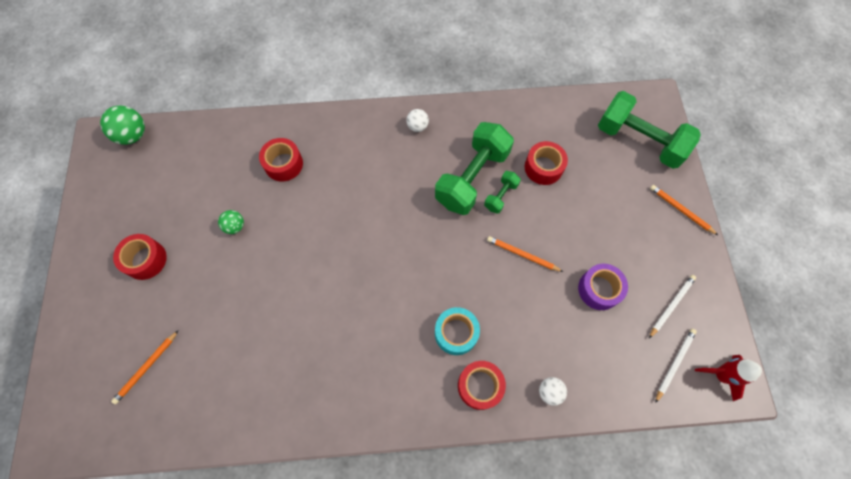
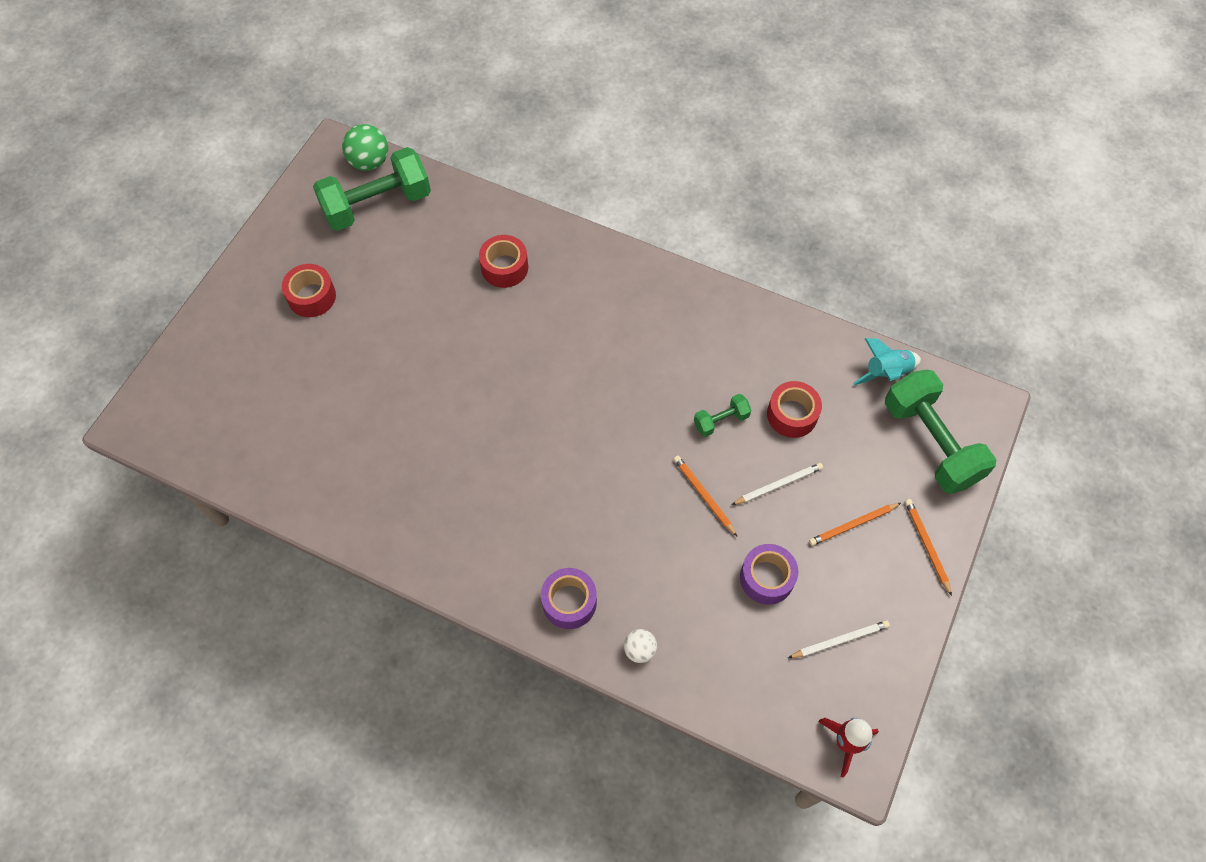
camera: 30 degrees right, 5 degrees down
(147, 367) = (256, 402): orange pencil -> orange pencil (853, 525)
(235, 226) = (417, 308): green ball -> none
(417, 126) = (675, 298): white ball -> none
(456, 333) = (578, 536): turquoise tape -> none
(472, 178) = (701, 384): green dumbbell -> green dumbbell (377, 204)
(480, 386) = (569, 602): red tape -> purple tape
(583, 109) = (886, 373): none -> turquoise rocket
(674, 363) = (799, 701): white pencil -> white pencil (778, 485)

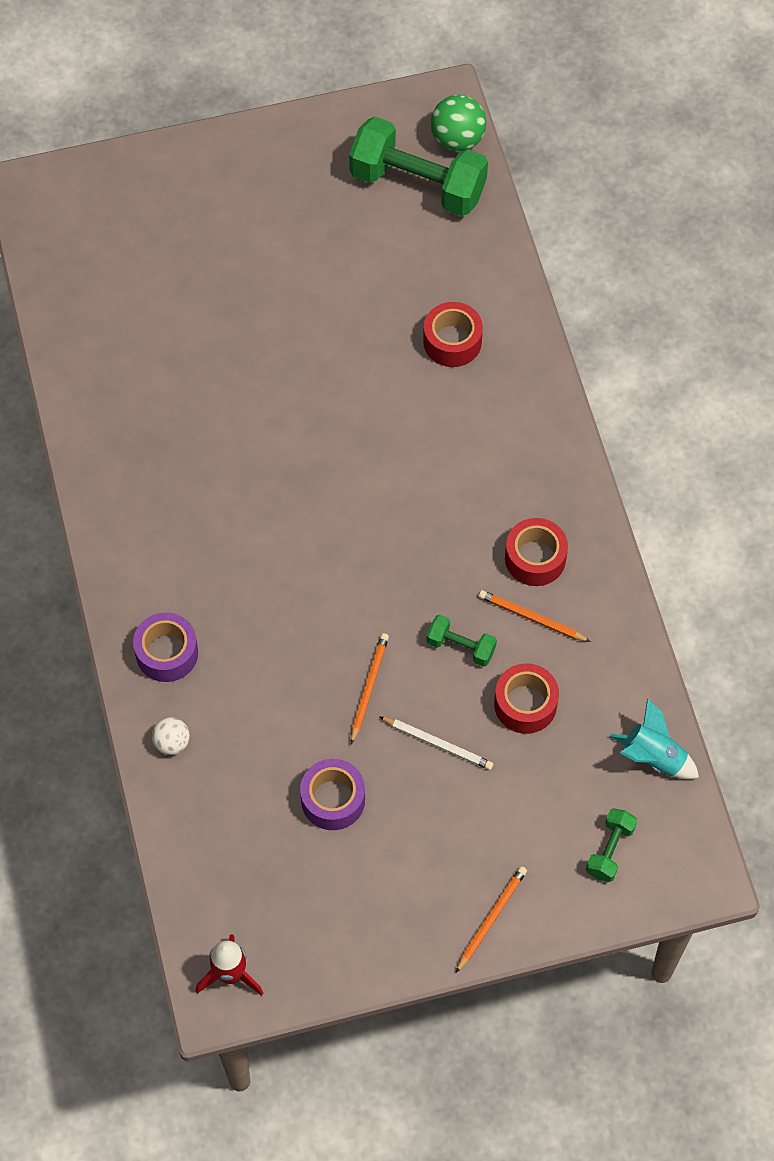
camera: 50 degrees right, 0 degrees up
(311, 296) = (272, 214): red tape -> red tape (535, 558)
(839, 640) = (325, 904): white pencil -> none
(853, 525) = (454, 838): orange pencil -> orange pencil (531, 618)
(930, 443) = (610, 850): green dumbbell -> green dumbbell, size x0.46

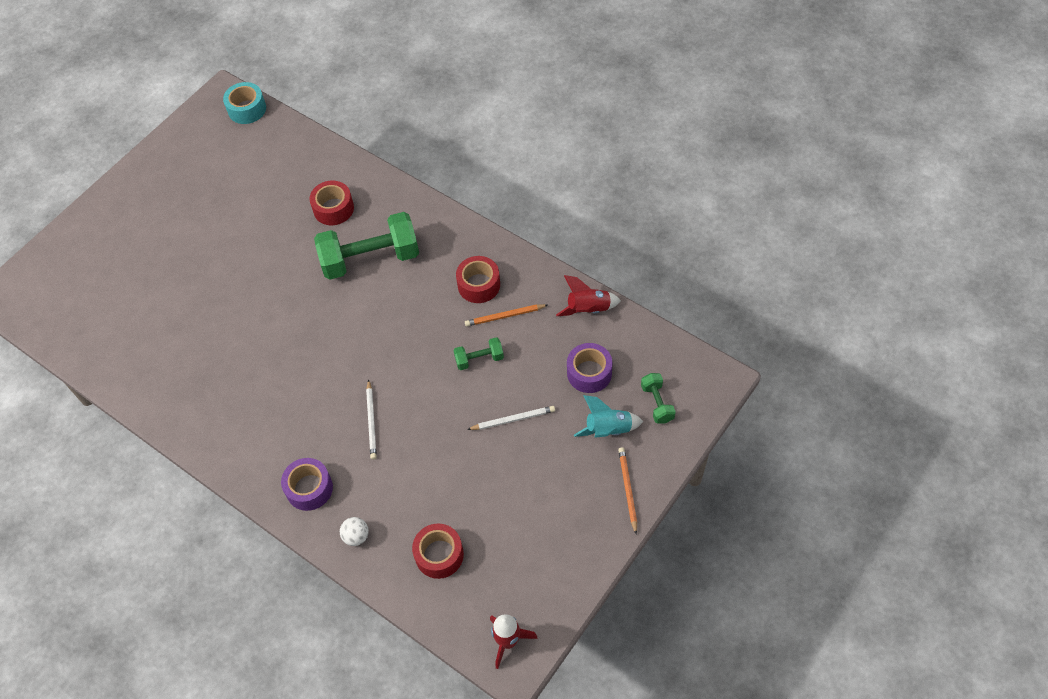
camera: 35 degrees left, 5 degrees down
(289, 628) = (372, 421): none -> white pencil
(333, 800) = (480, 495): purple tape -> purple tape (589, 373)
(368, 688) = (446, 419): orange pencil -> none
(418, 184) = (243, 144): green dumbbell -> green dumbbell (370, 259)
(457, 139) = (247, 109): green ball -> turquoise tape
(525, 704) = (542, 362): red tape -> red tape (439, 555)
(632, 682) = (588, 309): none -> red rocket
(653, 757) = (635, 339): turquoise rocket -> turquoise rocket (608, 430)

